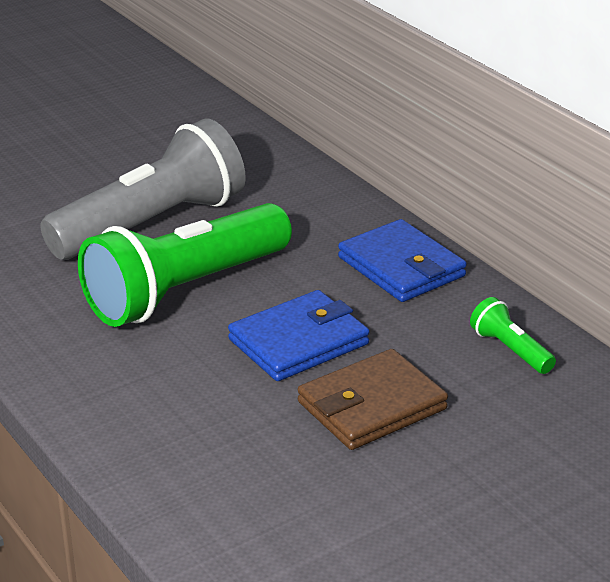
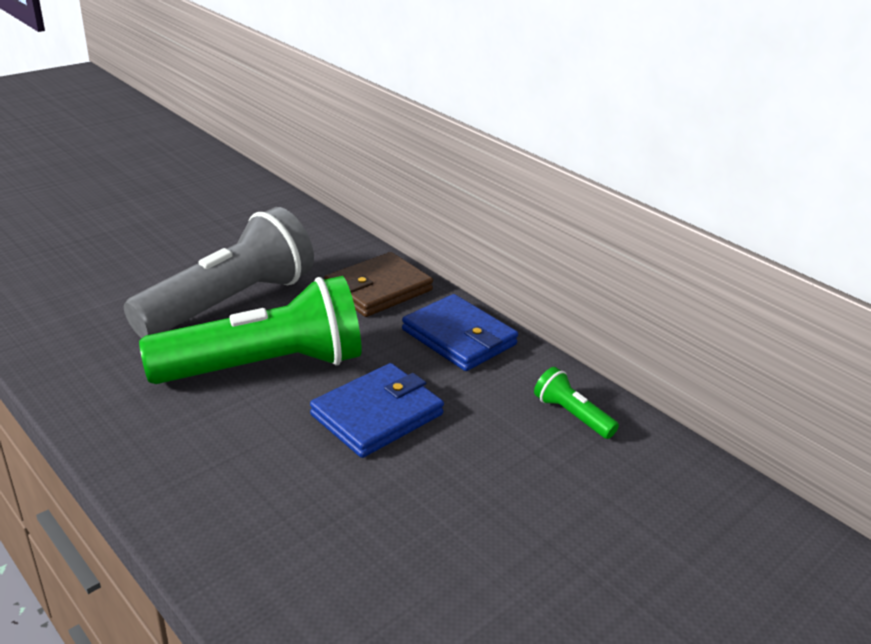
camera: 10 degrees left, 0 degrees up
(185, 290) = (265, 366): green flashlight -> green flashlight turned 150 degrees counterclockwise
(372, 406) = (456, 480): brown wallet -> brown wallet (378, 289)

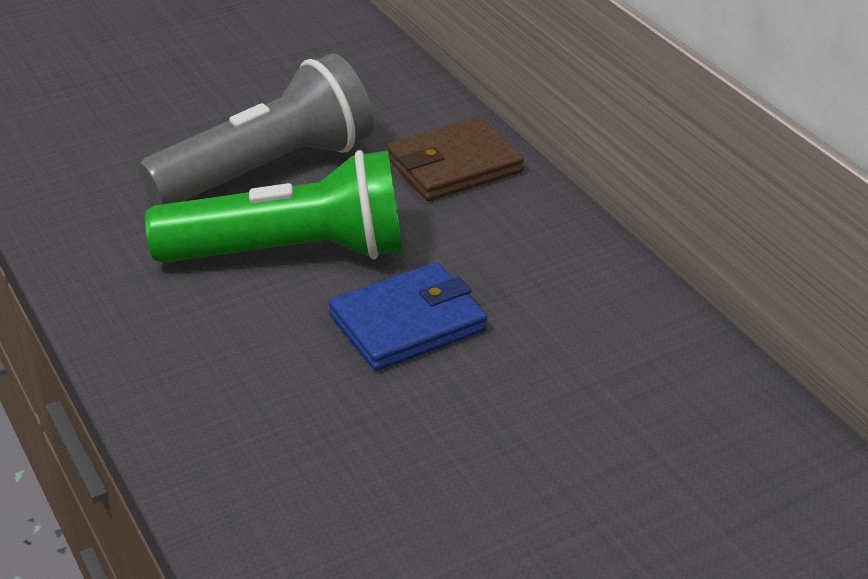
camera: 15 degrees right, 5 degrees up
(459, 337) = (537, 237): blue wallet -> none
(571, 415) = (647, 348): green flashlight -> none

